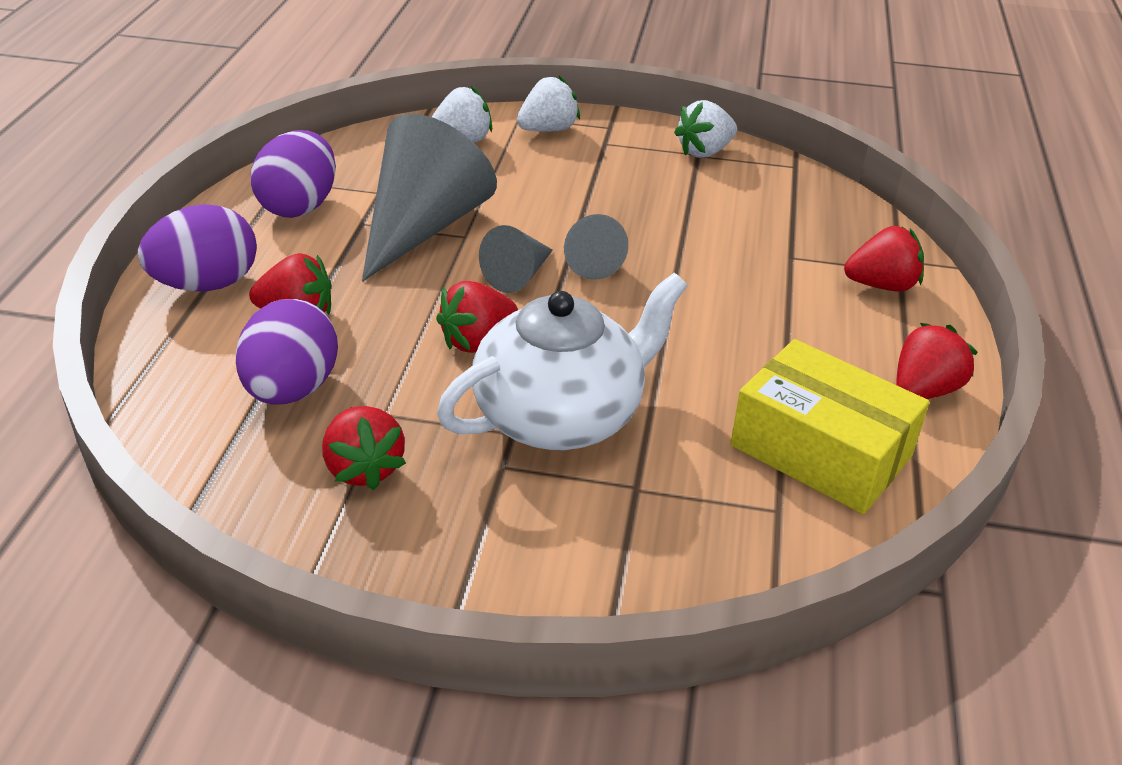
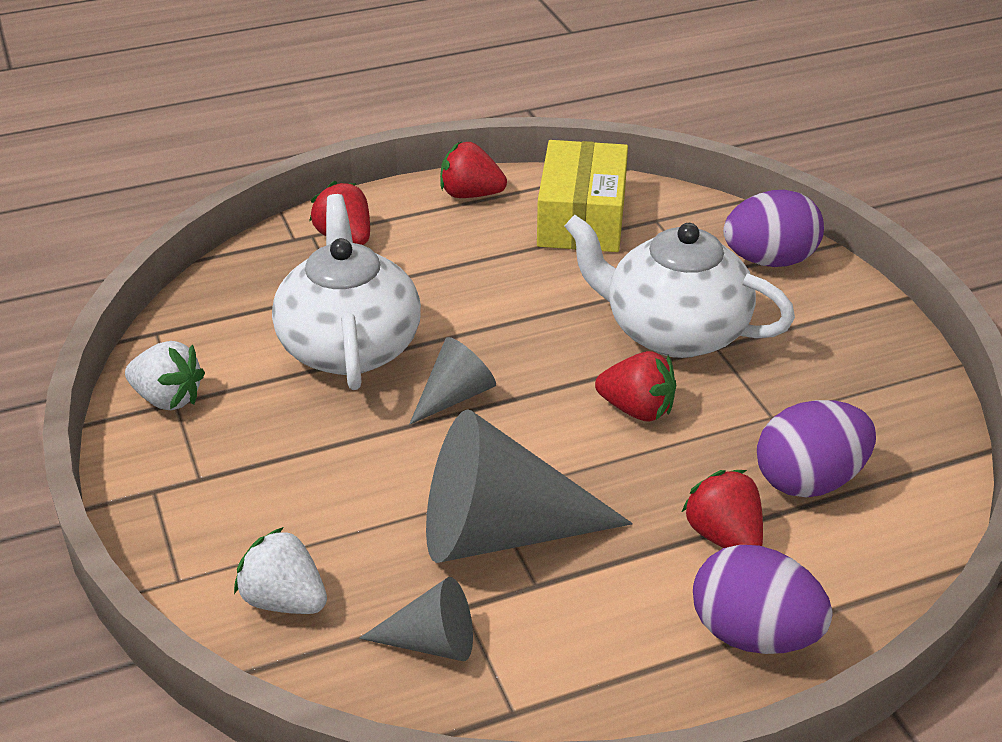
camera: 120 degrees left, 0 degrees up
(299, 206) = (554, 657): purple egg -> purple egg (769, 260)
(364, 468) = (832, 396): red strawberry -> none
(518, 275) = (520, 429): grey cone -> grey cone (431, 642)
(548, 130) = (199, 538): white strawberry -> none
(703, 236) = (350, 346): none -> white teapot

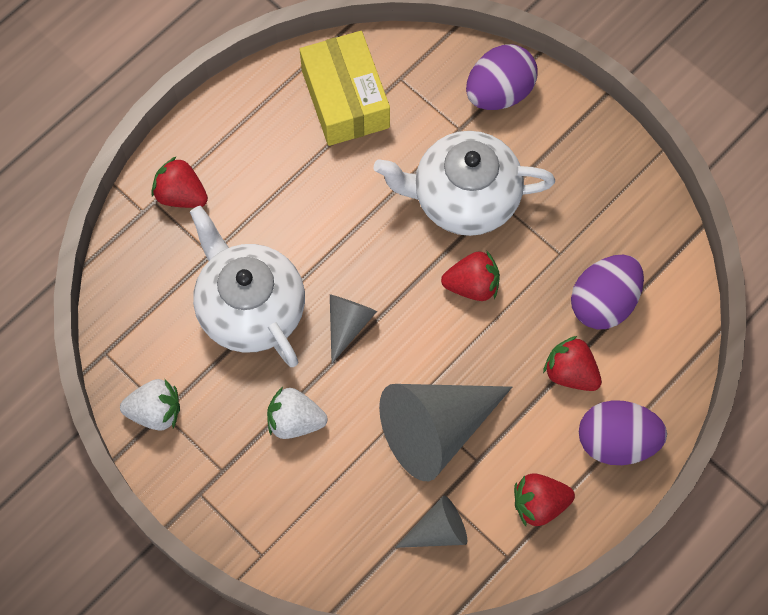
camera: 25 degrees left, 30 degrees up
(284, 600) = (335, 540): white strawberry -> white strawberry (295, 421)
(470, 194) = (248, 104): red strawberry -> red strawberry (539, 504)

